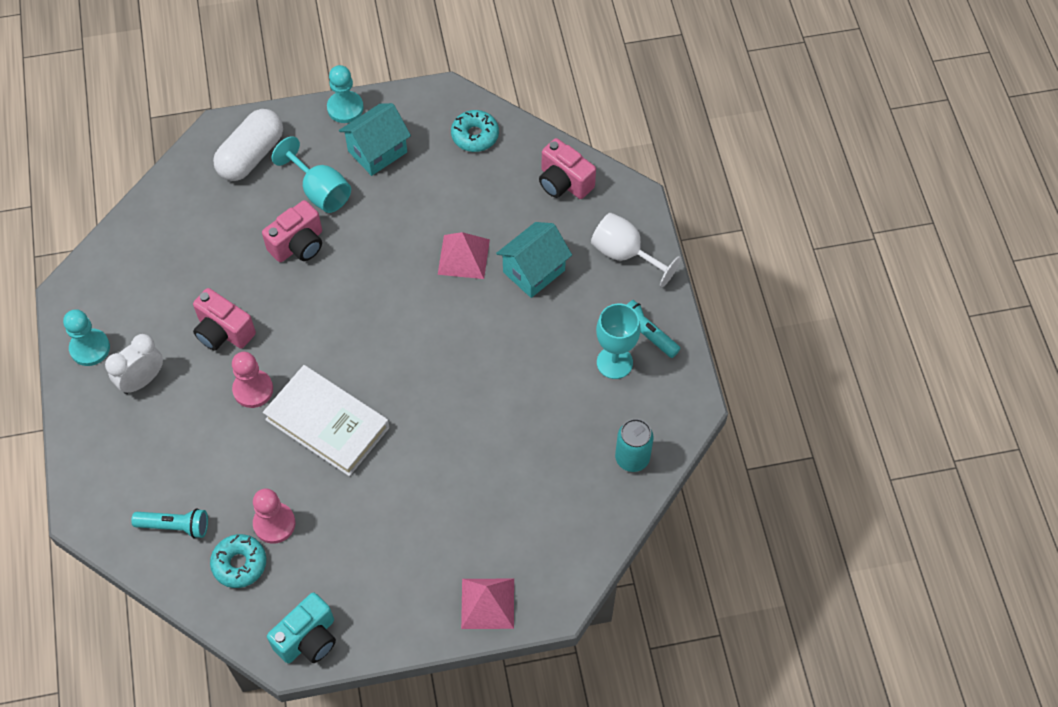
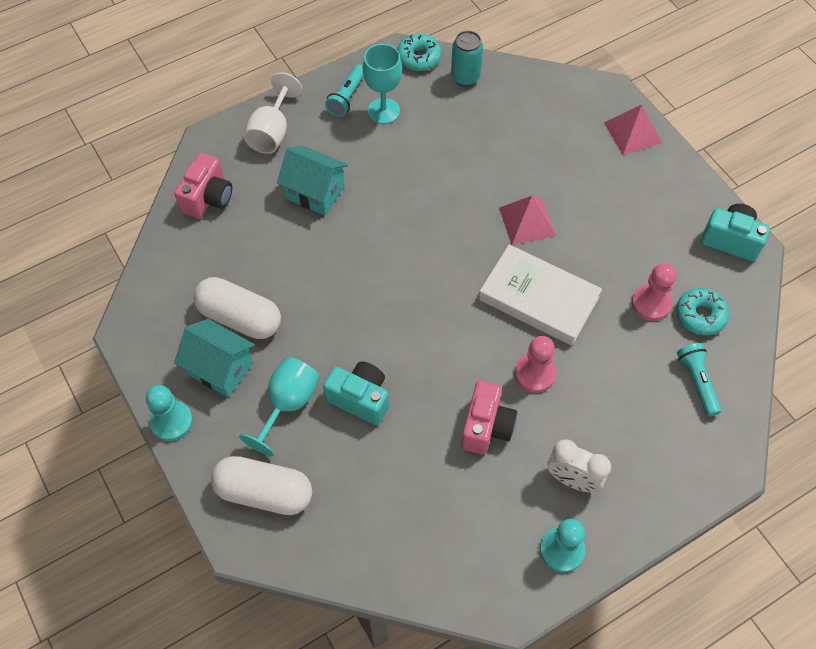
camera: 110 degrees left, 0 degrees up
(298, 245) = (360, 398): pink camera -> turquoise camera
(327, 423) = (538, 298): white book -> white book turned 75 degrees counterclockwise
(421, 177) = (240, 317): none -> white capsule
(463, 256) = (320, 251): pink pyramid -> pink pyramid (527, 221)
(475, 135) = (174, 288): turquoise donut -> turquoise donut (419, 57)

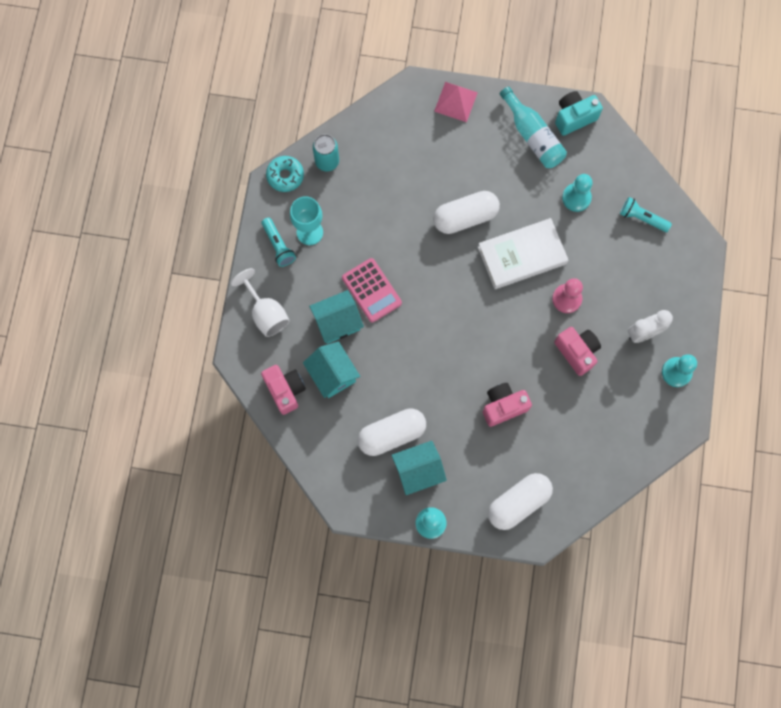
camera: 50 degrees left, 15 degrees up
(258, 225) = (332, 374): none -> turquoise house
(288, 404) = (473, 449): turquoise goblet -> none
(360, 398) = (503, 406): turquoise camera -> pink camera
(374, 197) = (371, 290): none -> pink calculator
(527, 221) = (465, 217): pink pyramid -> white capsule
(651, 303) = (576, 198): pink pawn -> turquoise pawn
(671, 218) = (532, 136): none -> turquoise bottle
(700, 315) = (605, 179): turquoise donut -> none

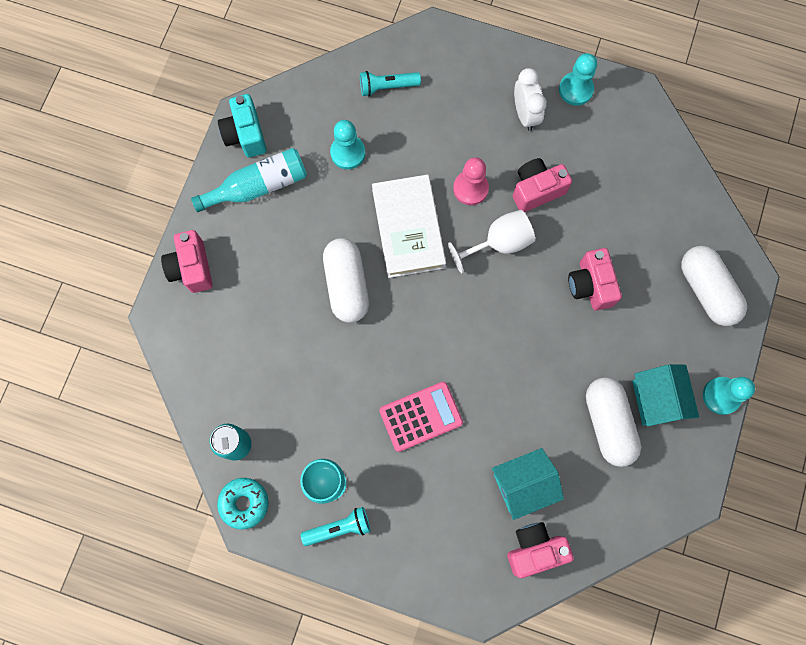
camera: 80 degrees left, 0 degrees up
(266, 313) = (427, 559): white goblet -> white goblet (498, 243)
(337, 323) = (456, 467): turquoise house -> none
(456, 101) = (192, 268): pink pyramid -> pink camera
(642, 218) = (387, 87): turquoise flashlight -> turquoise flashlight turned 45 degrees clockwise

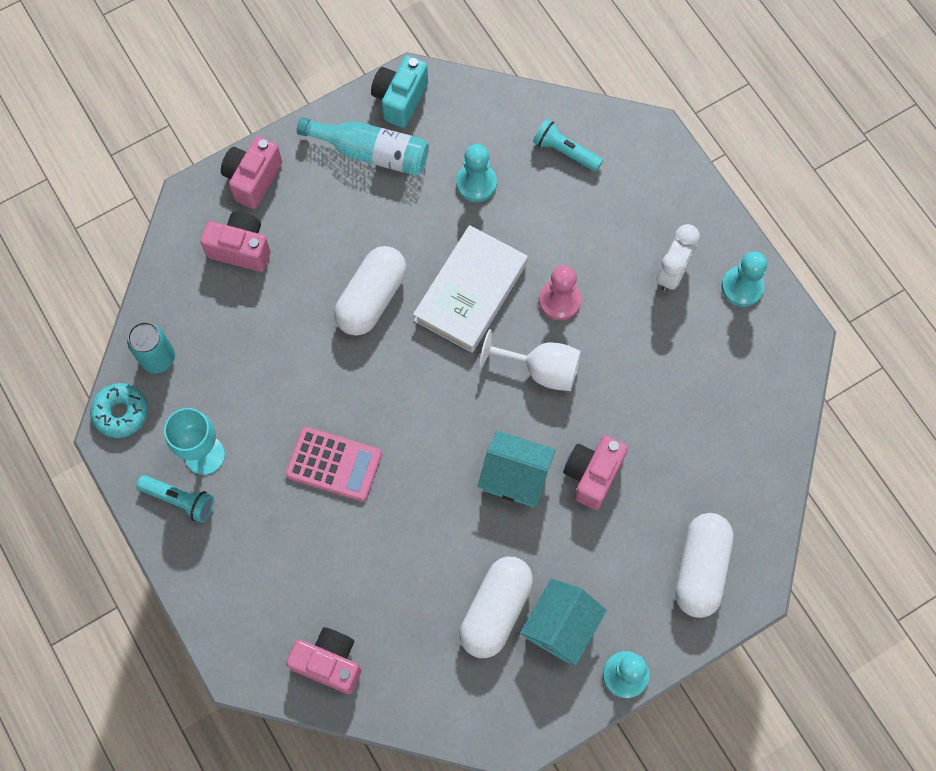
camera: 40 degrees right, 5 degrees down
(522, 484) = (370, 598): turquoise house -> turquoise house (515, 477)
(536, 190) = (620, 349): pink camera -> pink camera (241, 249)

